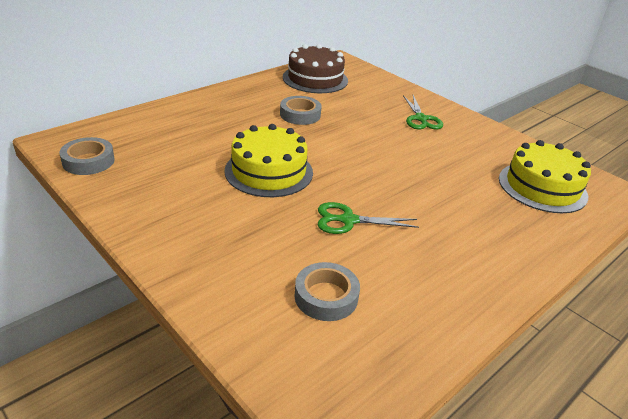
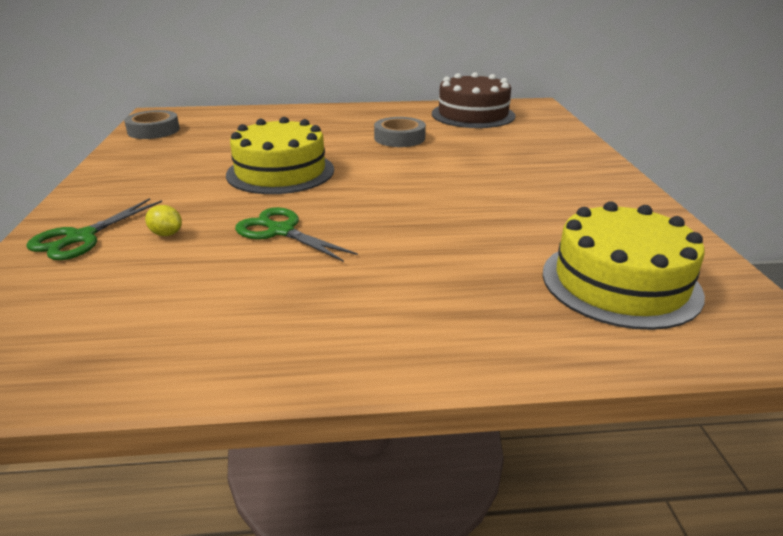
camera: 40 degrees right, 5 degrees down
(281, 253) = (166, 234): none -> yellow lemon
(326, 296) = (132, 283): grey tape -> none
(421, 119) = (548, 170): green scissors -> green scissors (81, 238)

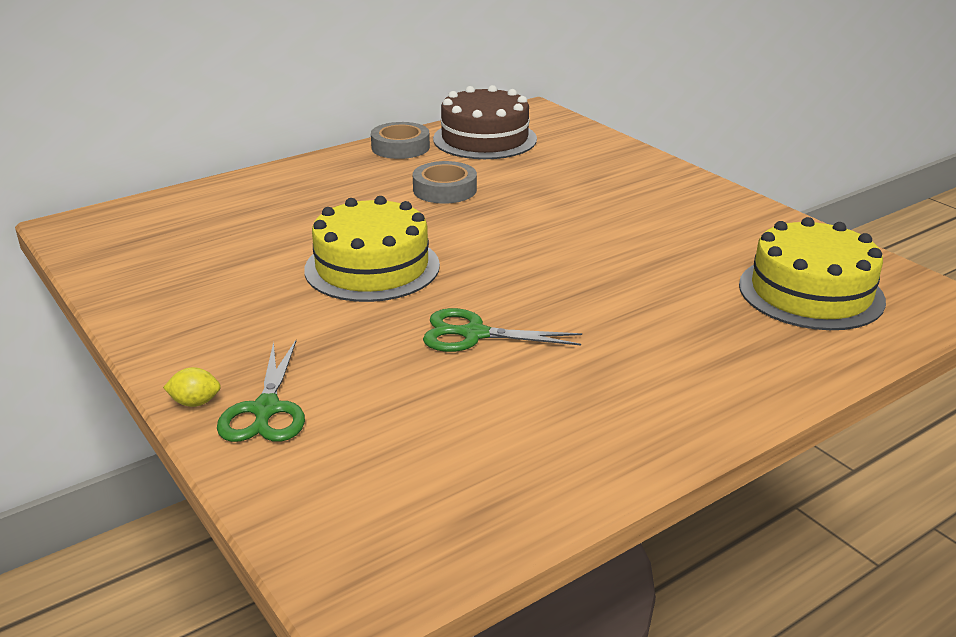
camera: 30 degrees left, 0 degrees up
(153, 130) = (113, 252): grey tape -> grey tape (400, 147)
(166, 234) = (358, 375): yellow lemon -> yellow lemon (195, 402)

